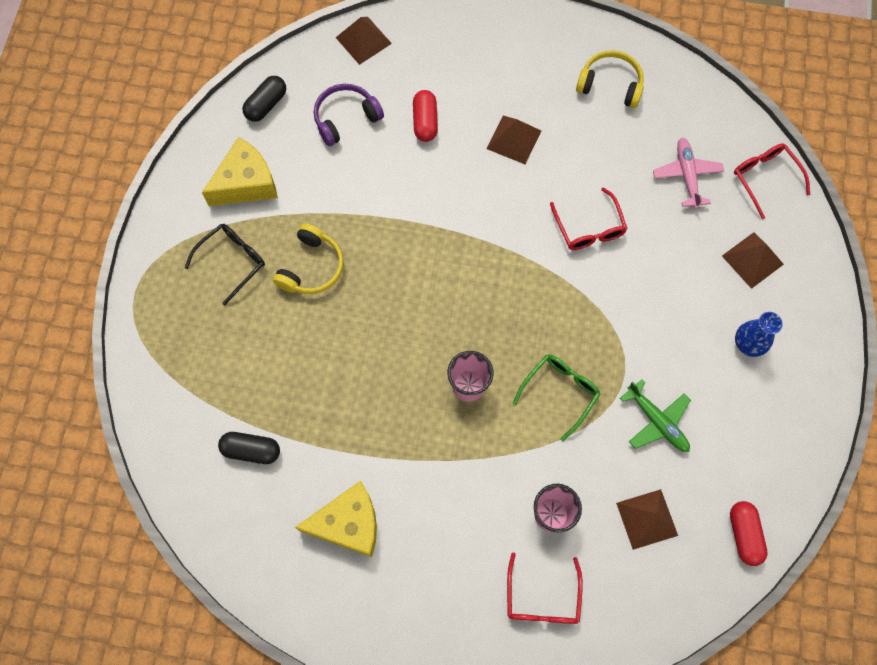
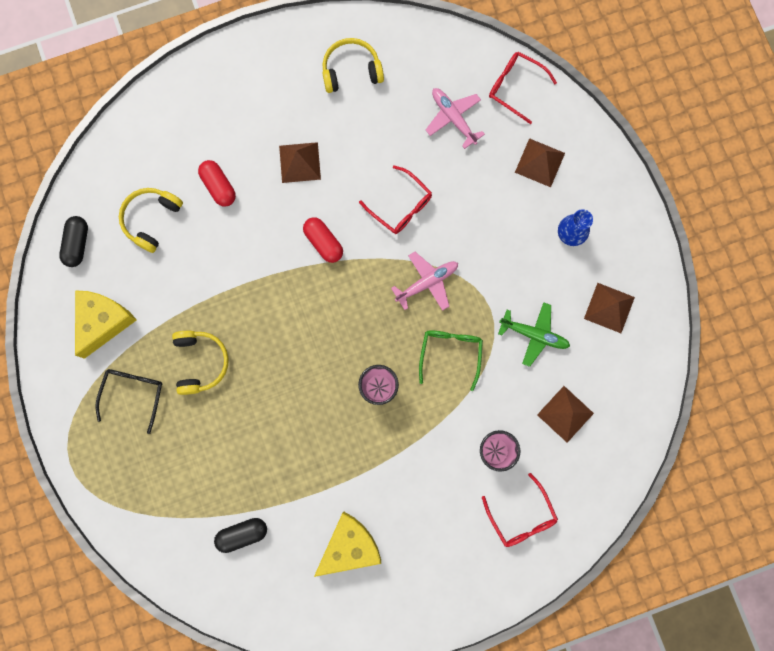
camera: 30 degrees left, 10 degrees up
(346, 118) = (151, 219): purple headphones -> yellow headphones
(363, 40) = (124, 140): brown pyramid -> brown pyramid (609, 307)
(574, 312) = (427, 283): none -> pink plane
(744, 534) = (640, 385): red capsule -> red capsule (323, 242)

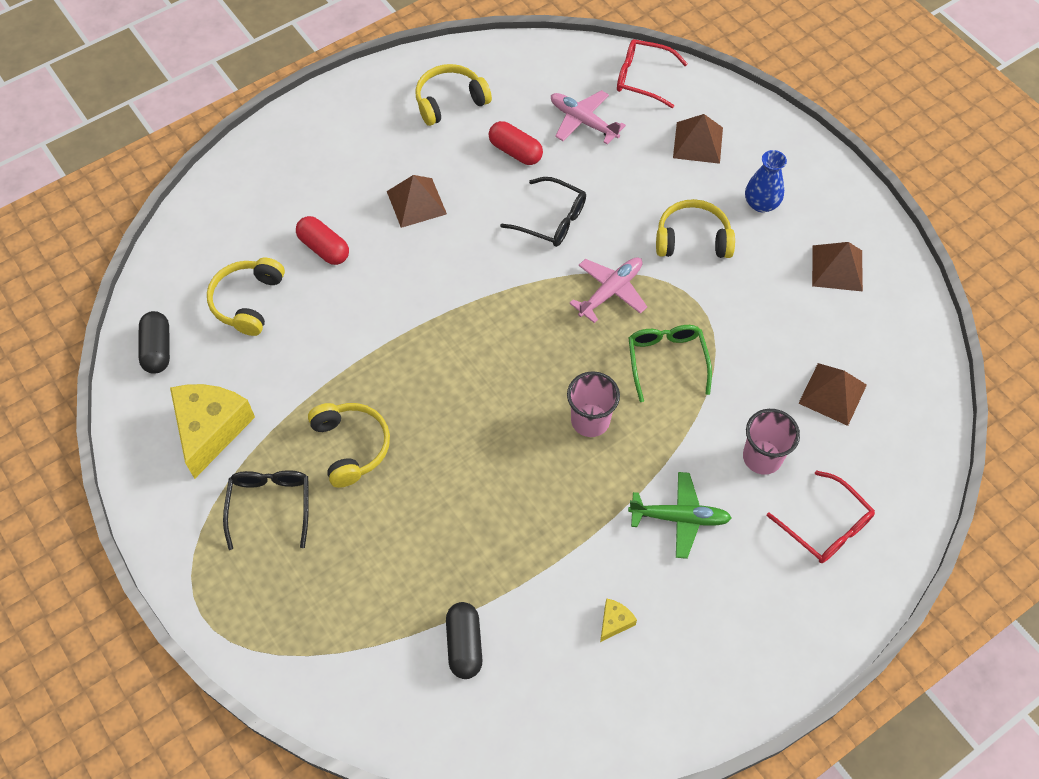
camera: 15 degrees left, 20 degrees down
(242, 534) = (464, 644): black capsule -> black capsule turned 60 degrees counterclockwise
(323, 242) = (470, 278): red capsule -> red capsule (515, 151)
(349, 546) = (614, 622): yellow cheese -> yellow cheese, size x0.43
(400, 205) = (551, 219): red glasses -> black glasses
(505, 252) = (692, 239): none -> yellow headphones
(534, 334) = (760, 317): green plane -> green plane (679, 518)

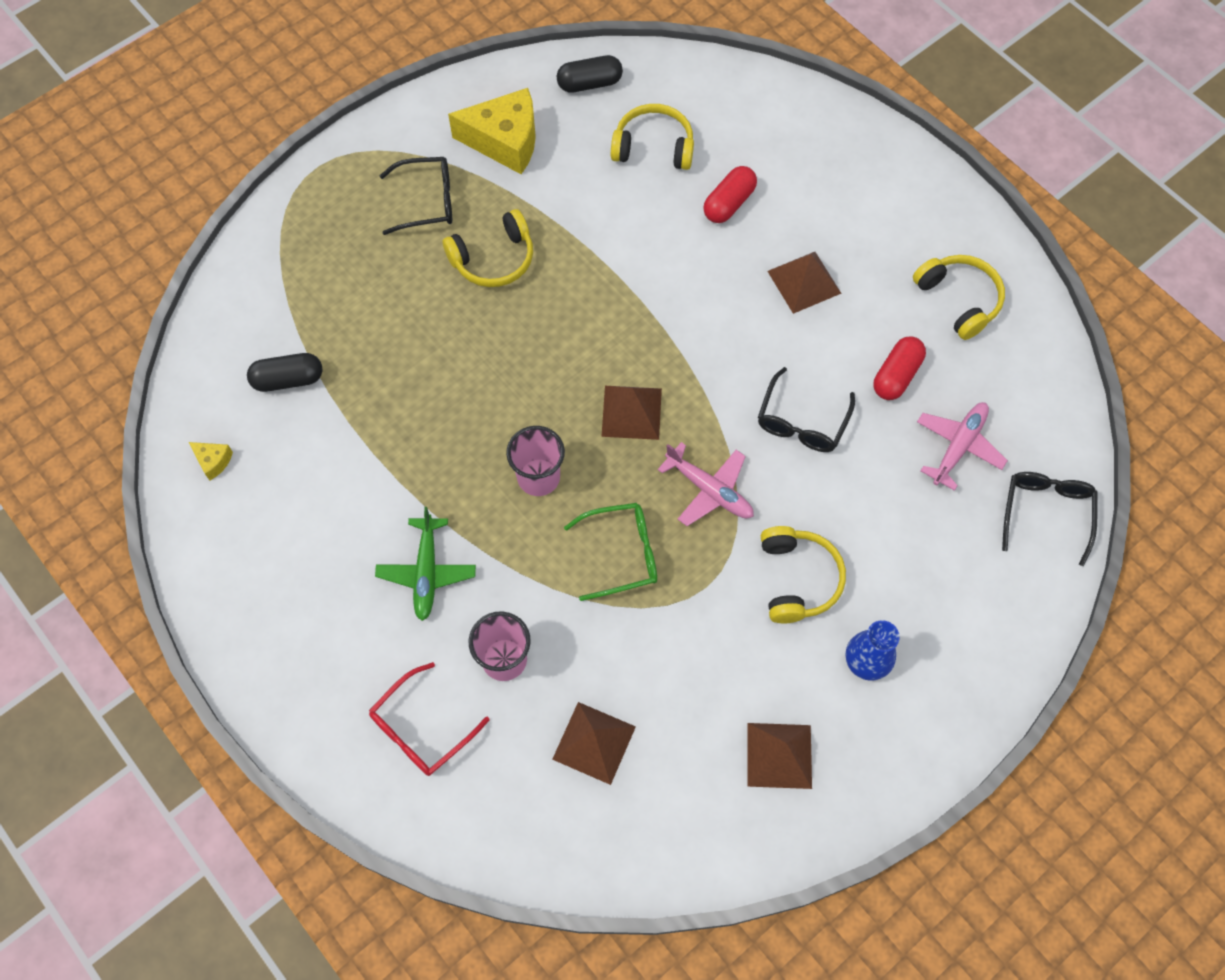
camera: 85 degrees right, 5 degrees up
(614, 622) = (310, 512): yellow cheese -> yellow cheese (213, 461)
(643, 78) = (1046, 513): red glasses -> black glasses
(698, 142) = (952, 583): brown pyramid -> brown pyramid (631, 412)

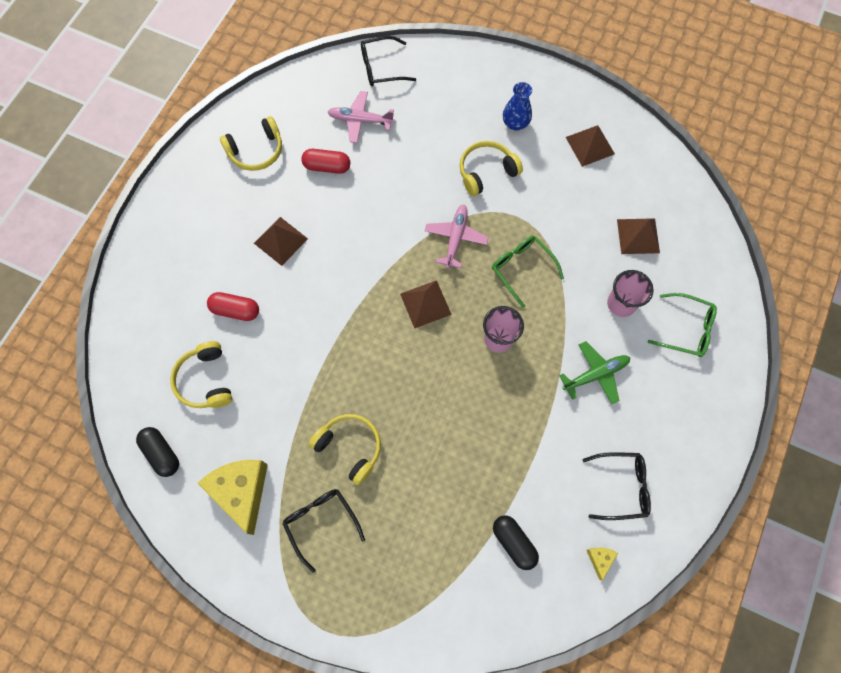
camera: 115 degrees left, 5 degrees up
(422, 728) = (686, 329): red glasses -> green glasses
(802, 421) = (383, 206): black glasses -> black glasses (621, 487)
(958, 300) = (256, 151): yellow headphones -> yellow headphones turned 150 degrees counterclockwise

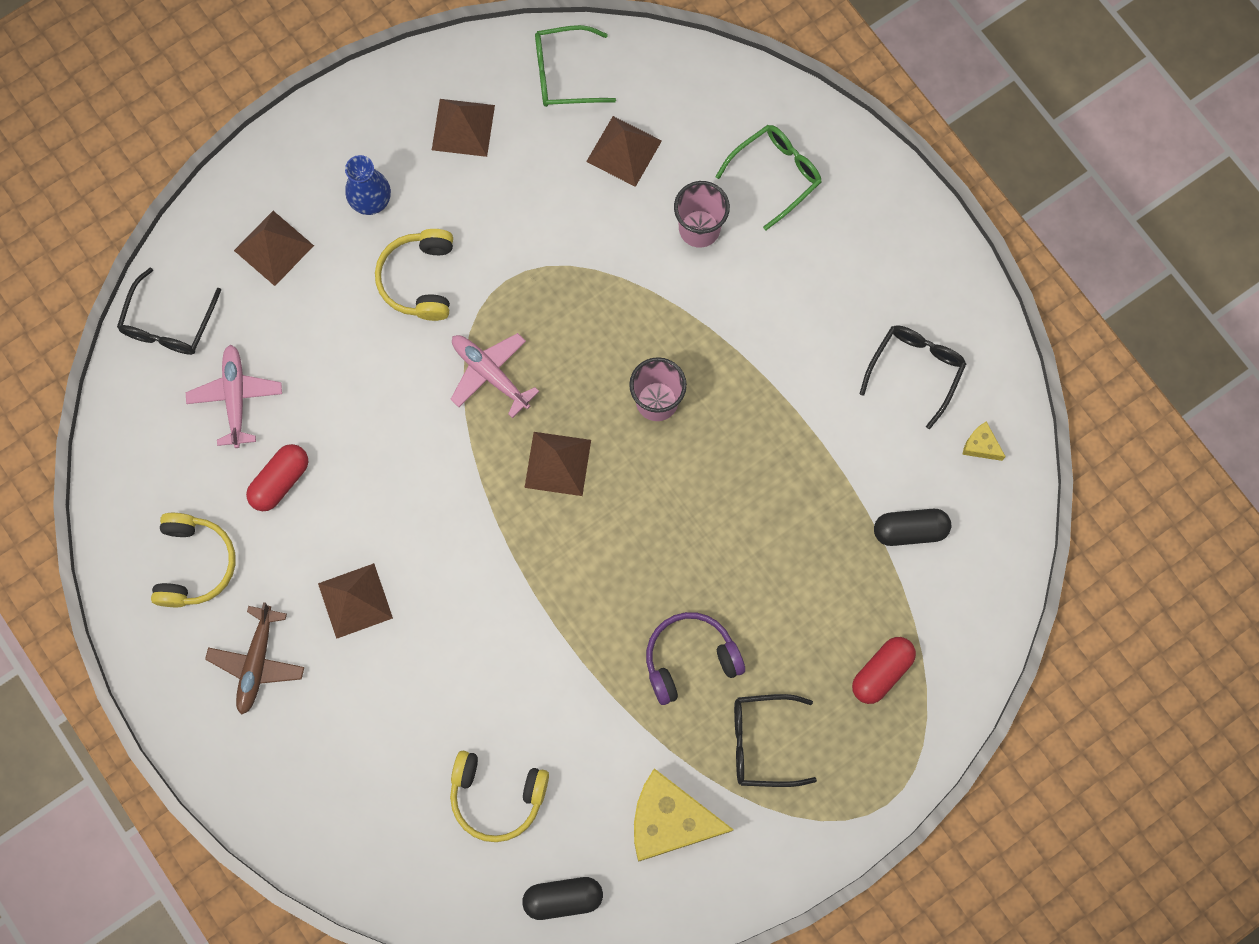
camera: 60 degrees left, 5 degrees up
(218, 211) = (257, 662): none -> brown plane
(235, 310) = (421, 710): red capsule -> red capsule (881, 672)
(349, 448) = (690, 659): yellow headphones -> purple headphones
(360, 120) = (236, 398): pink plane -> pink plane turned 135 degrees clockwise
(456, 92) = (273, 248): none -> brown pyramid
(522, 269) = (583, 317): green glasses -> green glasses (565, 74)
(595, 375) = (769, 316): green plane -> none

